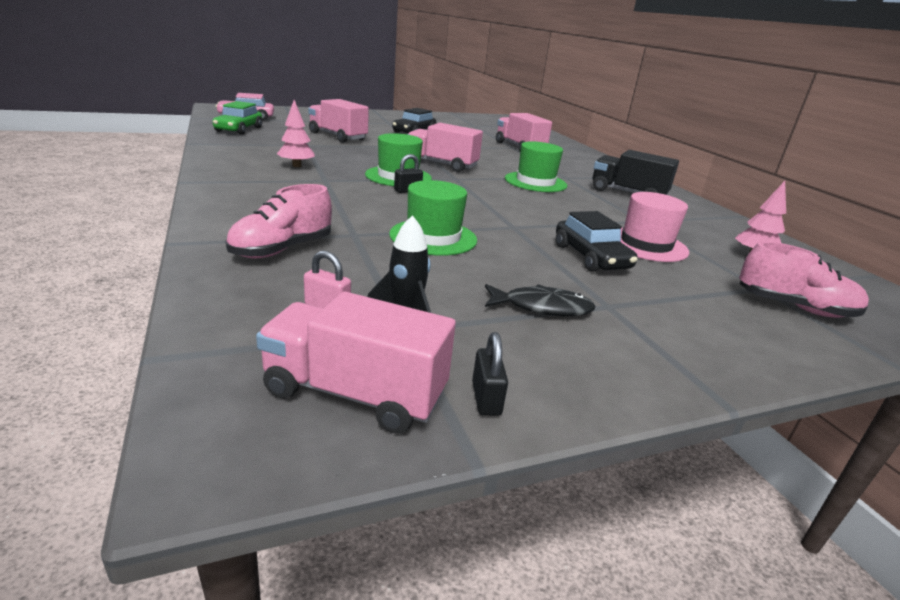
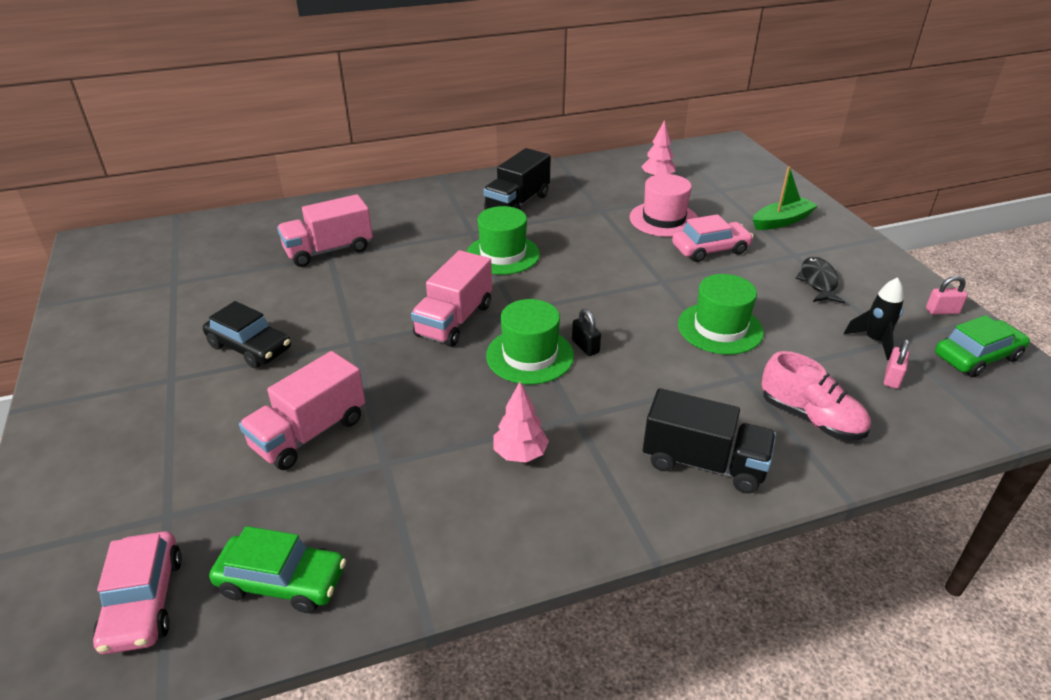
camera: 85 degrees left, 10 degrees up
(254, 204) = (703, 463): none -> black truck
(355, 393) = (976, 357): pink truck -> green car
(486, 398) = (942, 311): black padlock -> pink padlock
(591, 257) = (710, 249): black car -> pink car
(704, 316) = (782, 221): none -> green boat
(794, 307) = (744, 186): pink shoe -> none

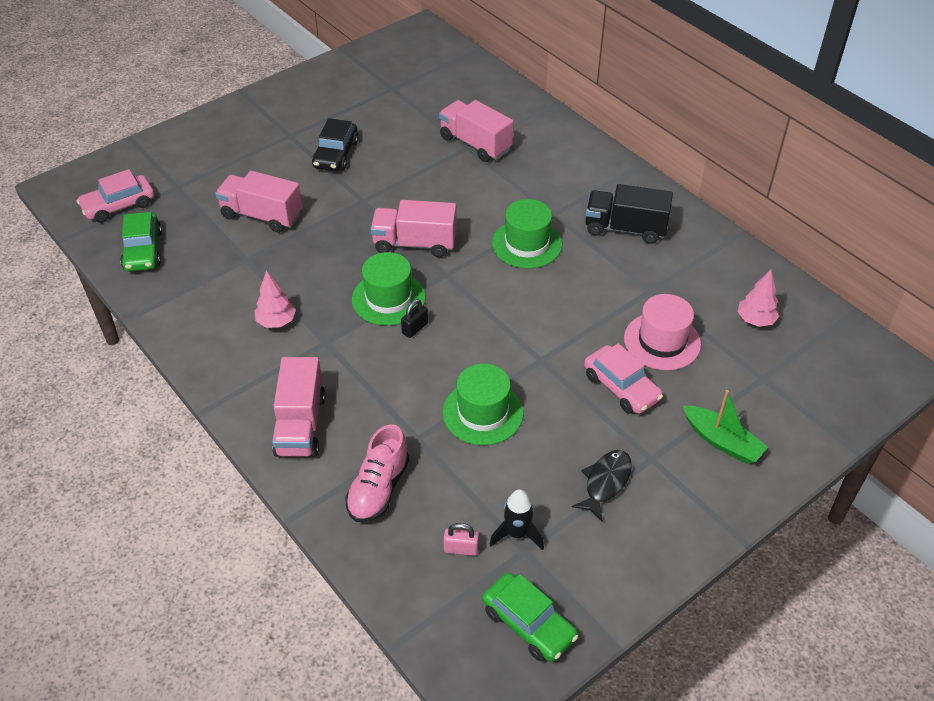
camera: 70 degrees right, 10 degrees up
(703, 463) = (300, 425): black truck -> pink truck
(818, 282) = (605, 482): black fish -> black fish turned 45 degrees counterclockwise
(942, 311) = (603, 596): pink padlock -> none

